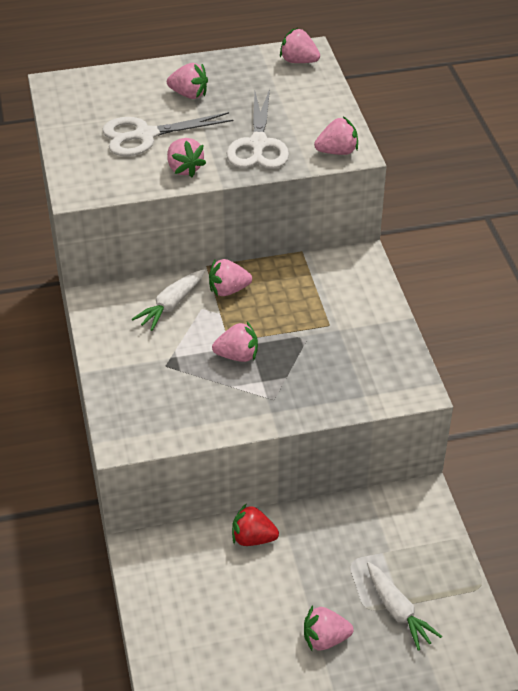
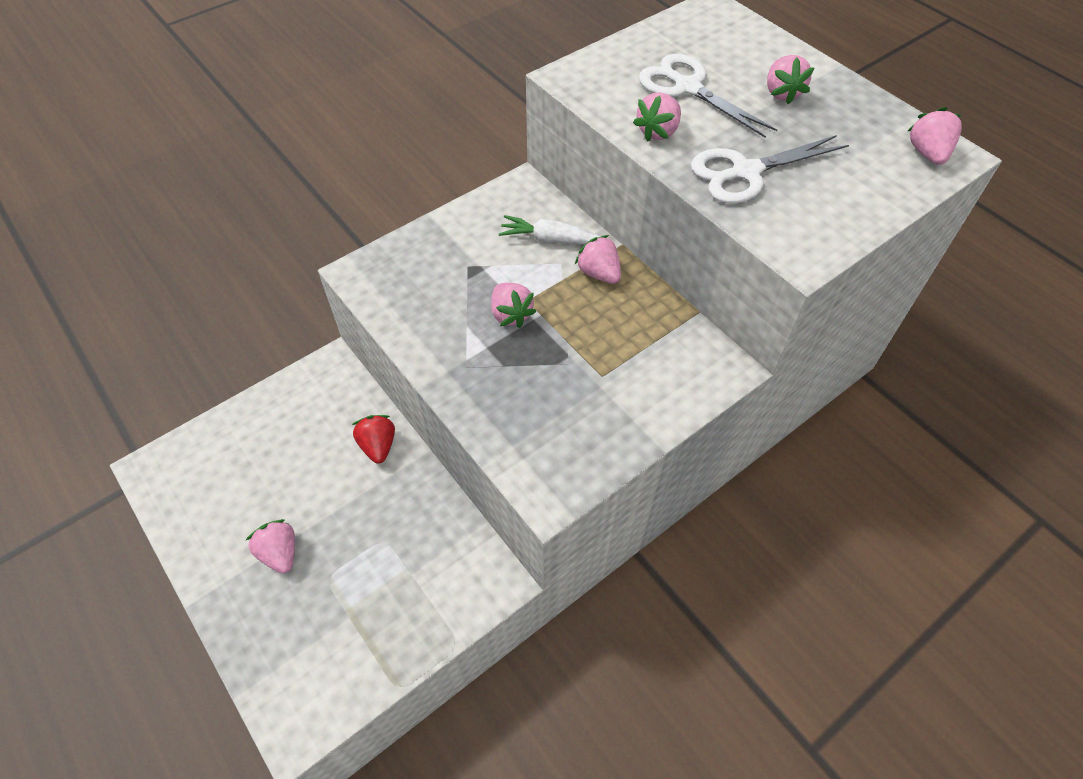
camera: 65 degrees right, 10 degrees up
(337, 151) = (791, 241): pink strawberry -> none
(398, 611) = (335, 610): white carrot -> none

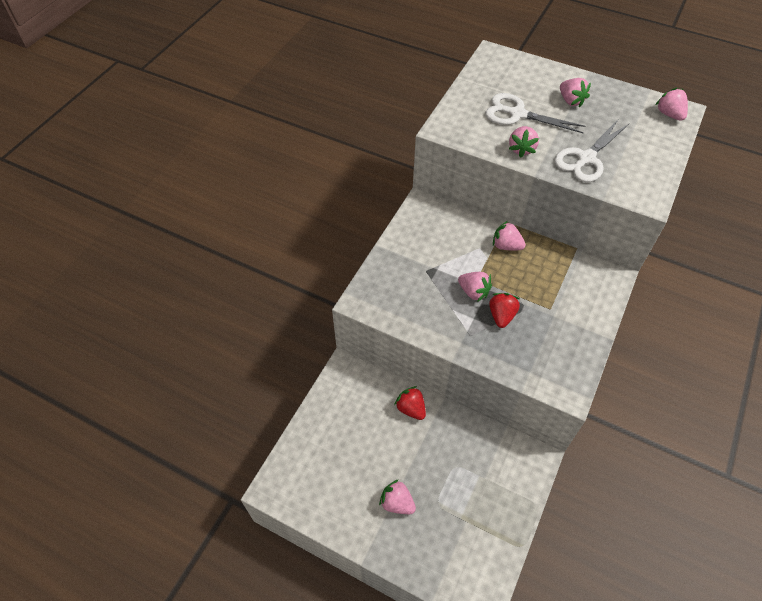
camera: 25 degrees left, 0 degrees up
(526, 358) = (501, 316): none -> red strawberry
(550, 239) = (463, 234): white carrot -> none

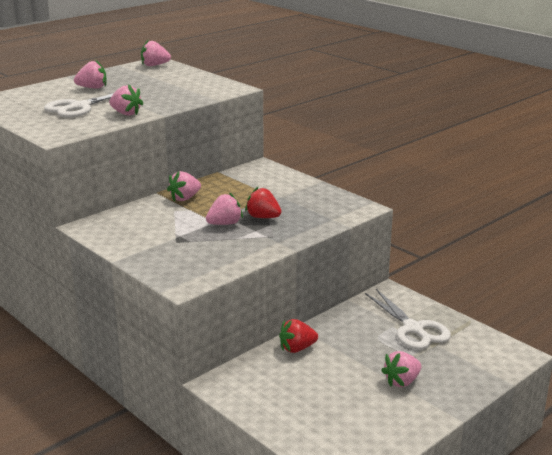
camera: 70 degrees left, 30 degrees down
(586, 158) = (167, 96): white scissors -> white scissors (413, 329)

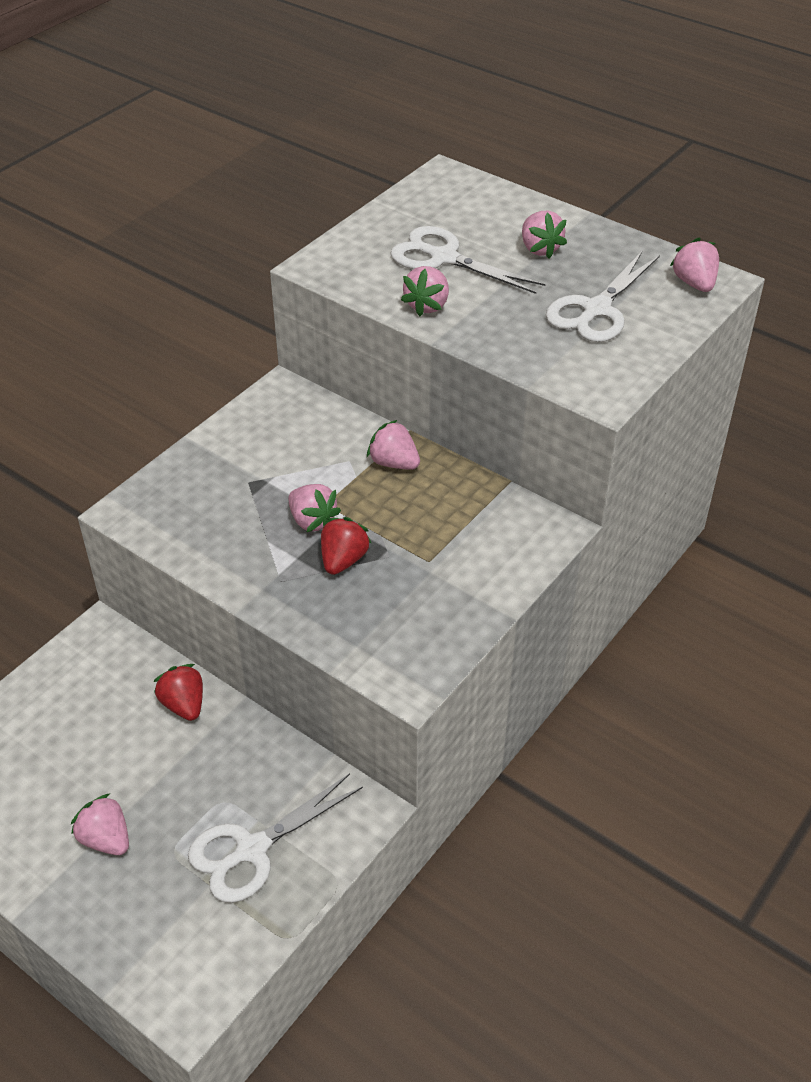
camera: 80 degrees right, 20 degrees up
(161, 83) = (596, 310): none -> white scissors

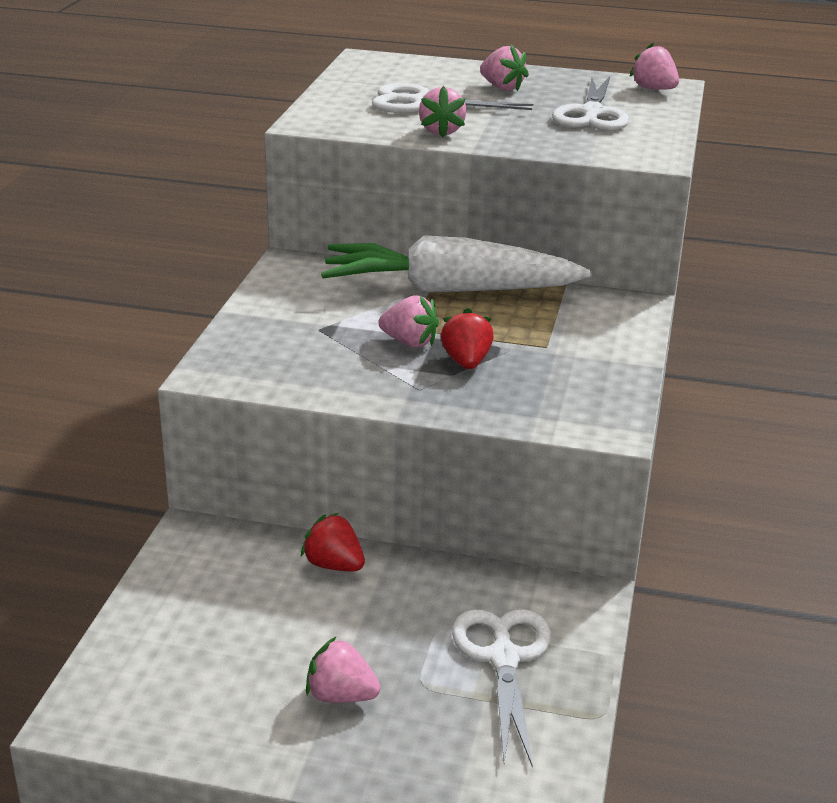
camera: 25 degrees left, 15 degrees down
(252, 850) = (503, 658): white scissors -> white scissors turned 150 degrees clockwise
(394, 463) = (449, 289): pink strawberry -> white carrot

